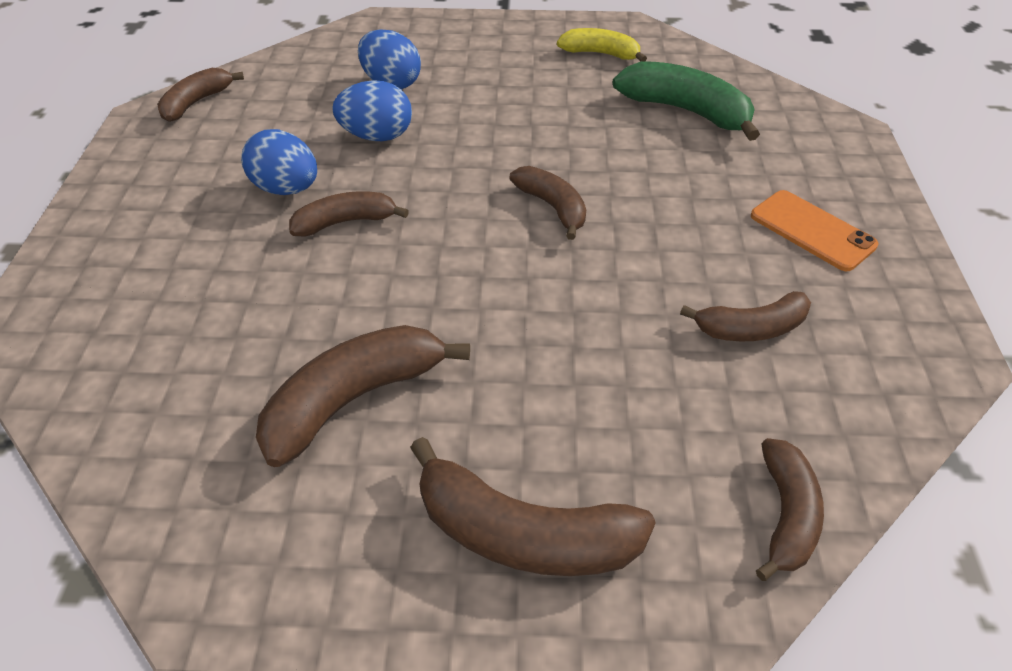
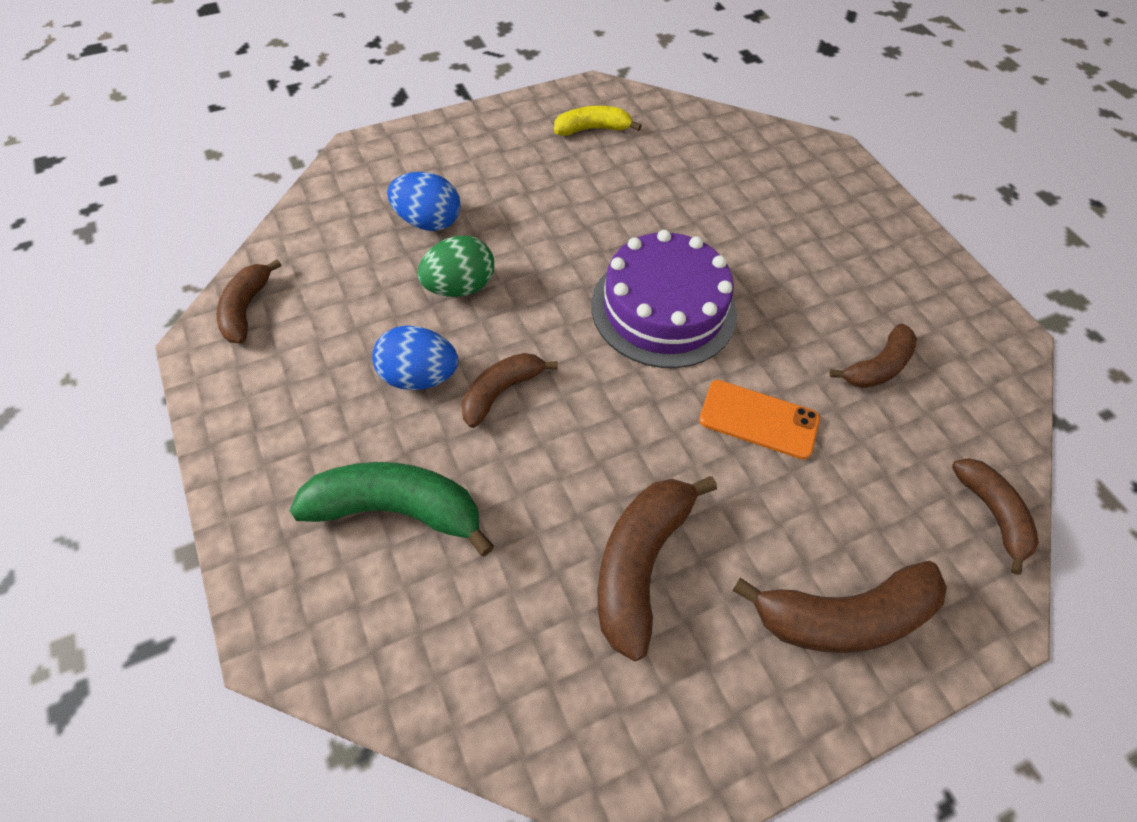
camera: 30 degrees left, 10 degrees up
(377, 136) = (459, 287): blue egg -> green egg
(553, 207) = (663, 309): brown banana -> purple cake
(686, 111) = (701, 171): green banana -> green banana (397, 510)
(812, 231) = (863, 259): orange phone -> orange phone (758, 420)

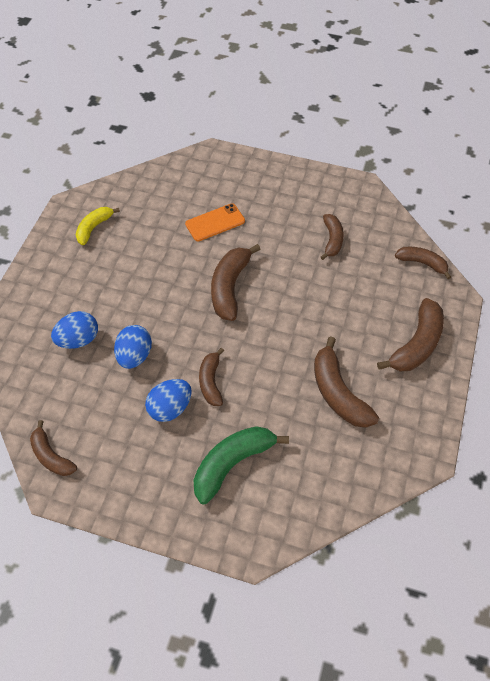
camera: 45 degrees left, 0 degrees up
(459, 287) = (134, 356): green egg -> blue egg
(663, 309) = (229, 287): purple cake -> brown banana
(758, 420) = (316, 300): orange phone -> orange phone (215, 223)

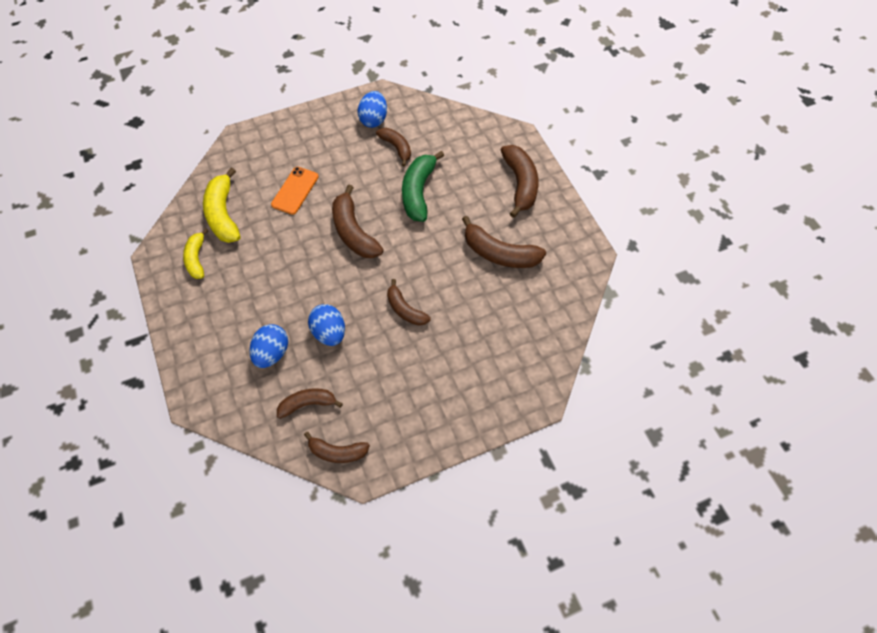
camera: 40 degrees left, 5 degrees up
(144, 206) = (223, 214): none -> yellow banana
(170, 408) = (393, 350): blue egg -> blue egg (374, 119)
(232, 463) = (474, 354): green banana -> green banana (418, 192)
(422, 263) = (474, 125): brown banana -> brown banana (308, 404)

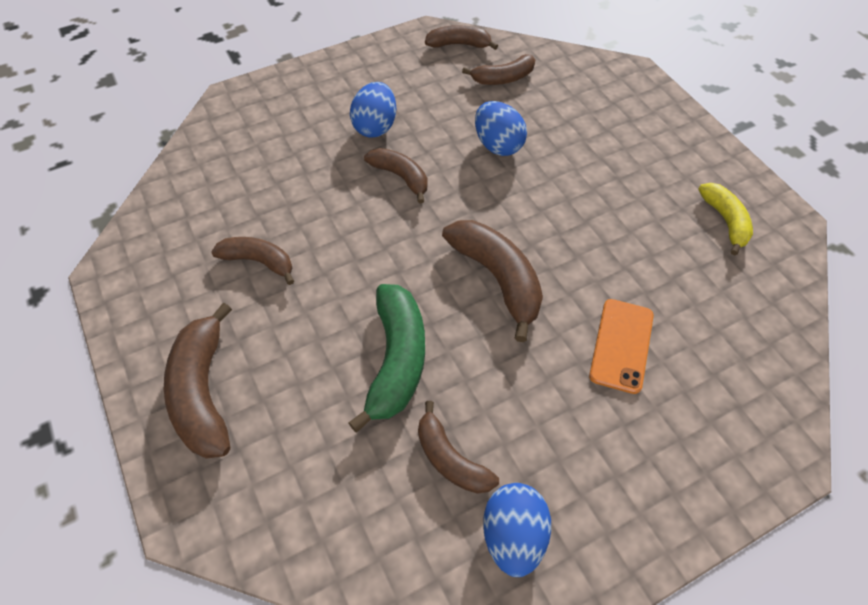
camera: 175 degrees right, 5 degrees down
(223, 214) = (724, 292): yellow banana -> none
(272, 353) = (563, 120): blue egg -> blue egg (375, 126)
(499, 253) = (259, 261): brown banana -> brown banana, size x0.63

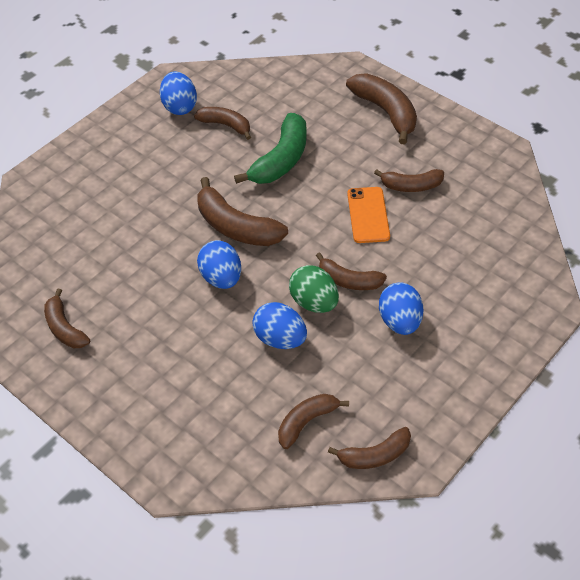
camera: 160 degrees right, 5 degrees down
(397, 360) = (281, 160): green banana -> green banana turned 135 degrees counterclockwise
(448, 167) = (314, 302): none -> green egg
(536, 222) = (221, 278): none -> blue egg
(621, 345) = (137, 211): orange phone -> orange phone (368, 215)
(725, 221) = (64, 328): yellow banana -> brown banana

